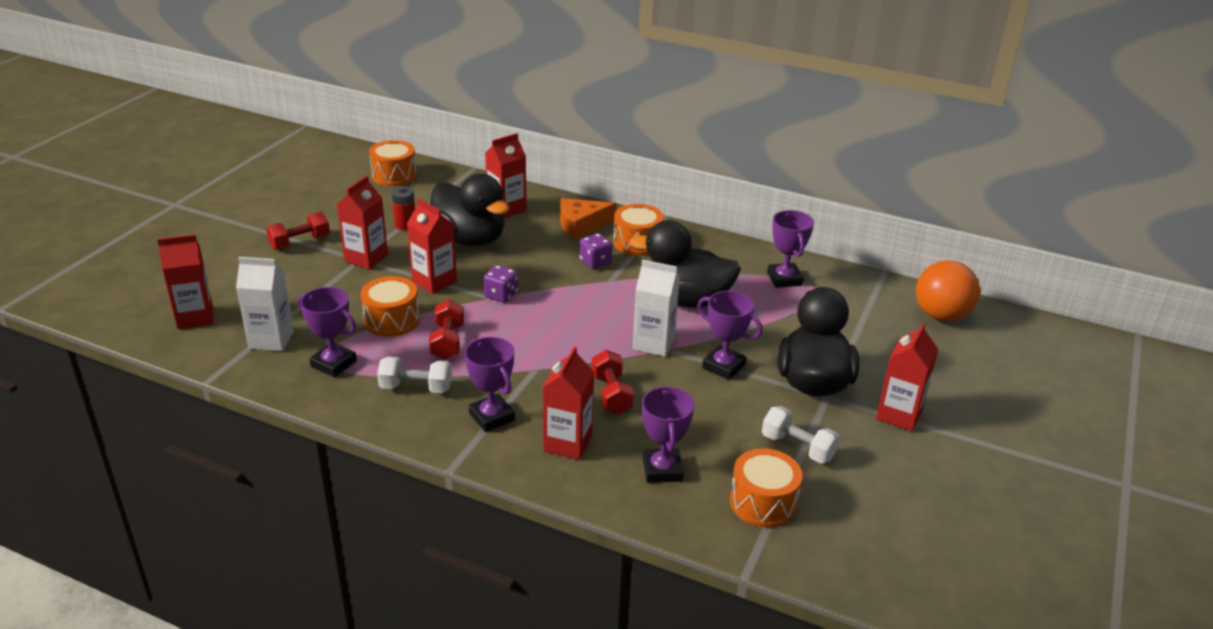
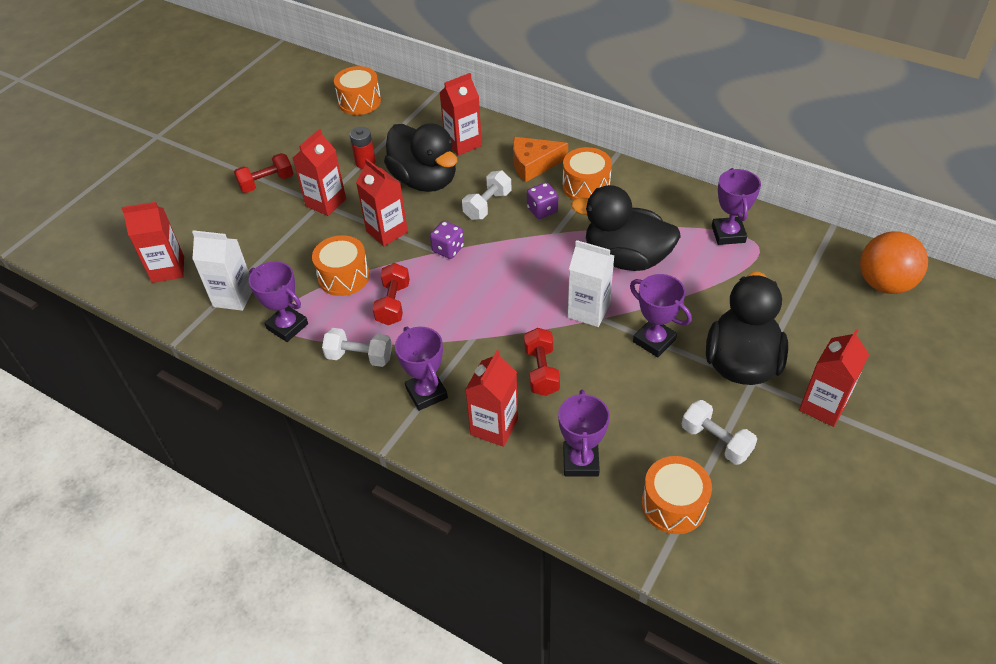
camera: 10 degrees right, 15 degrees up
(538, 259) = (487, 205): none -> white dumbbell

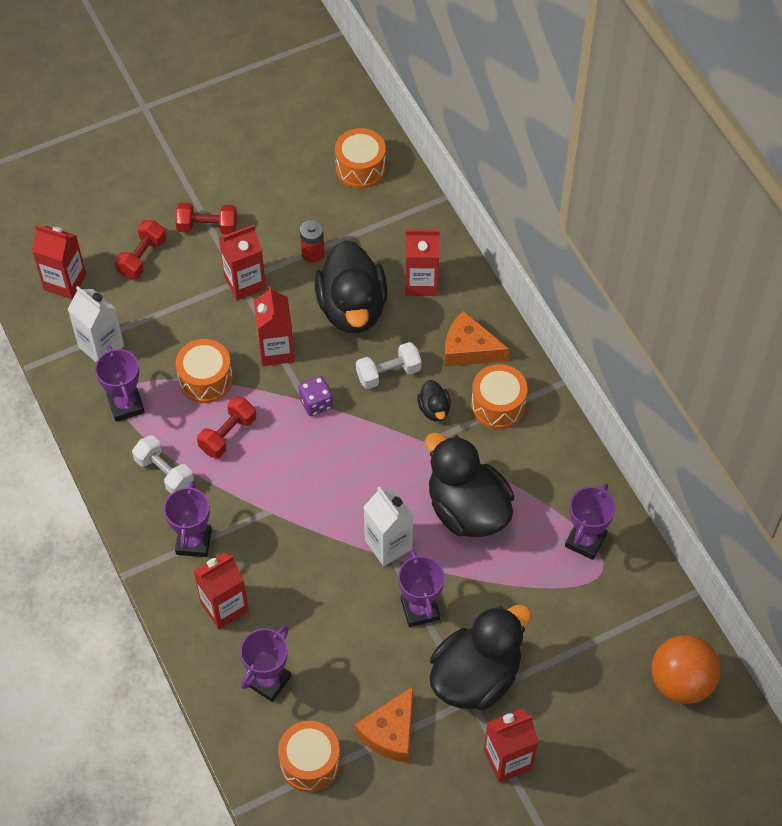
camera: 30 degrees right, 10 degrees up
(541, 371) = (301, 579): red dumbbell -> red dumbbell (142, 257)
(542, 210) = (434, 409): purple dice -> black duck
(716, 441) = (390, 732): white dumbbell -> orange cheese

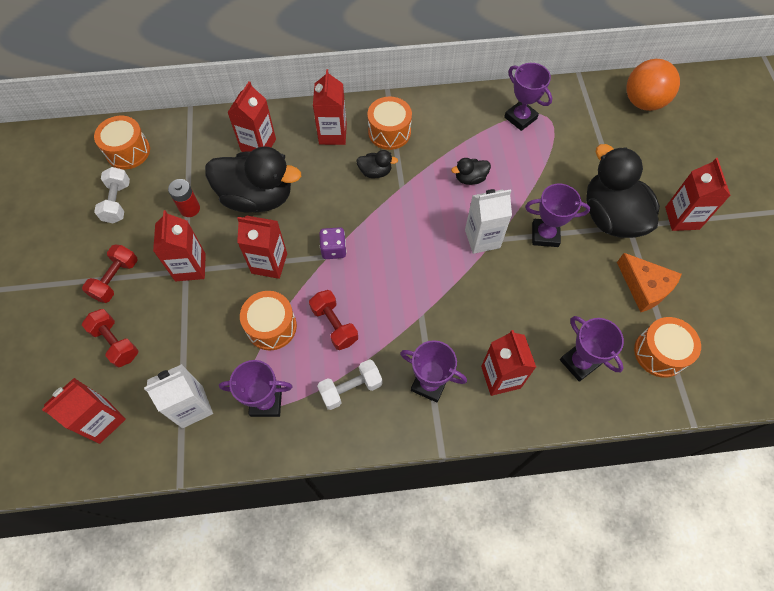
camera: 70 degrees left, 5 degrees up
(388, 373) = (329, 191): white dumbbell -> white dumbbell (117, 202)
(467, 509) = (470, 178): black duck -> black duck, size x0.44
(469, 349) = (332, 134): orange cheese -> red carton

